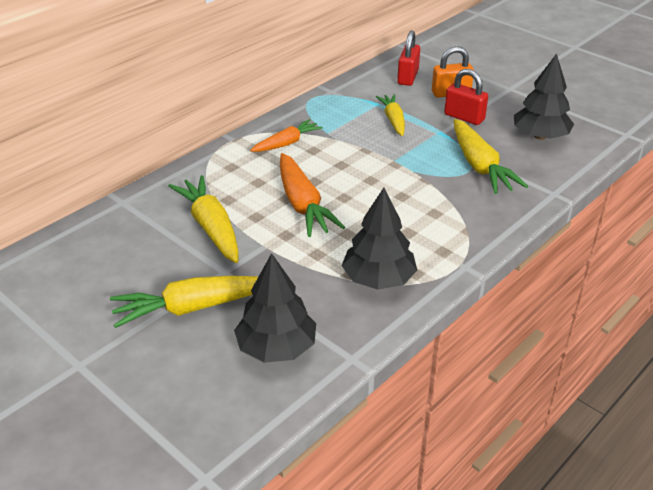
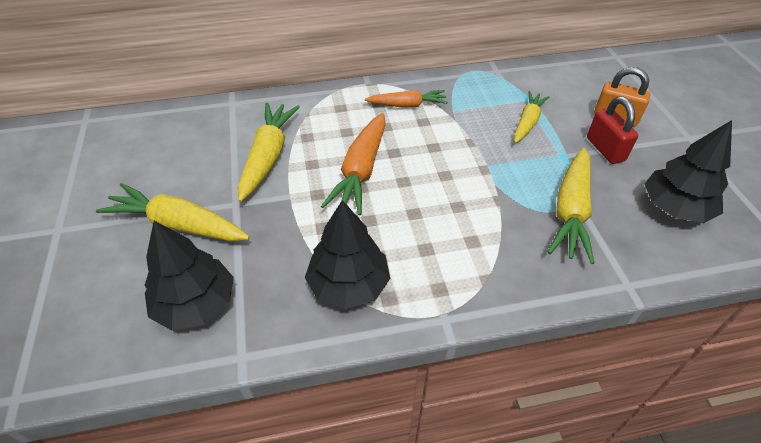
camera: 35 degrees right, 10 degrees up
(407, 77) = (585, 84): red padlock -> none

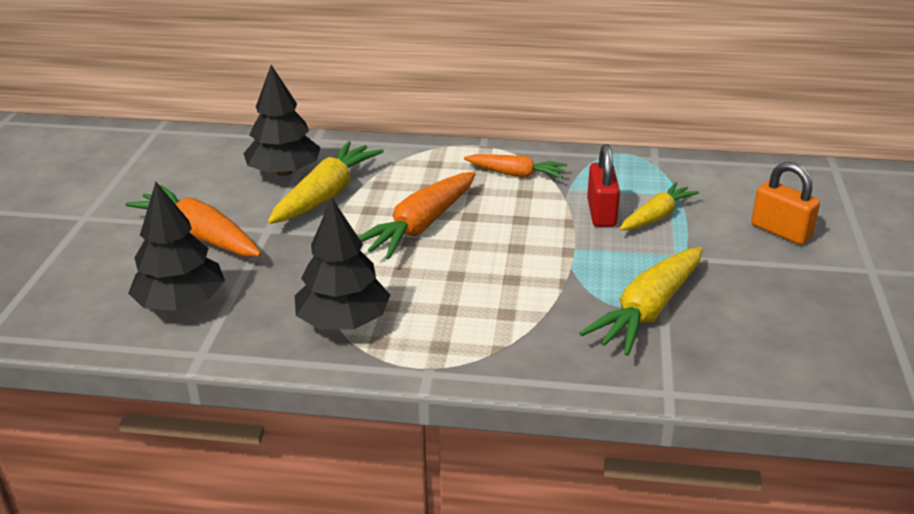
camera: 20 degrees right, 15 degrees down
(178, 224) = (199, 235): yellow carrot -> orange carrot
(605, 149) = (740, 260): red padlock -> red padlock (601, 213)
(675, 207) = (790, 335): black tree -> black tree (284, 172)

